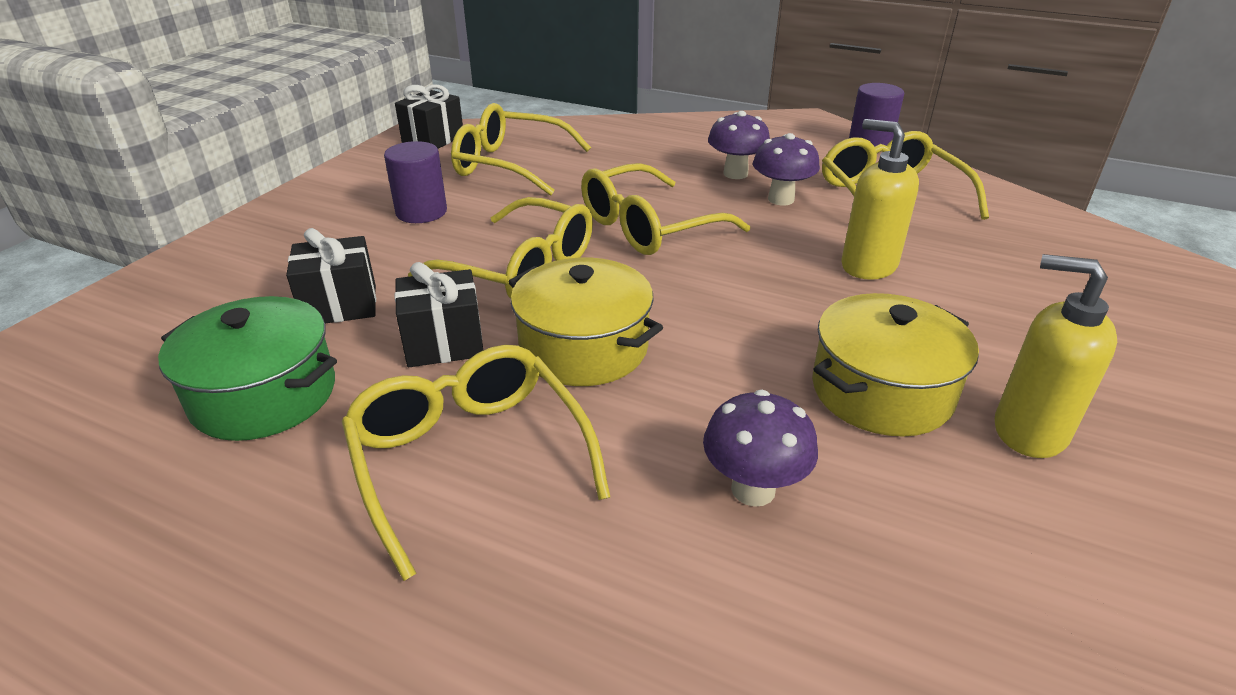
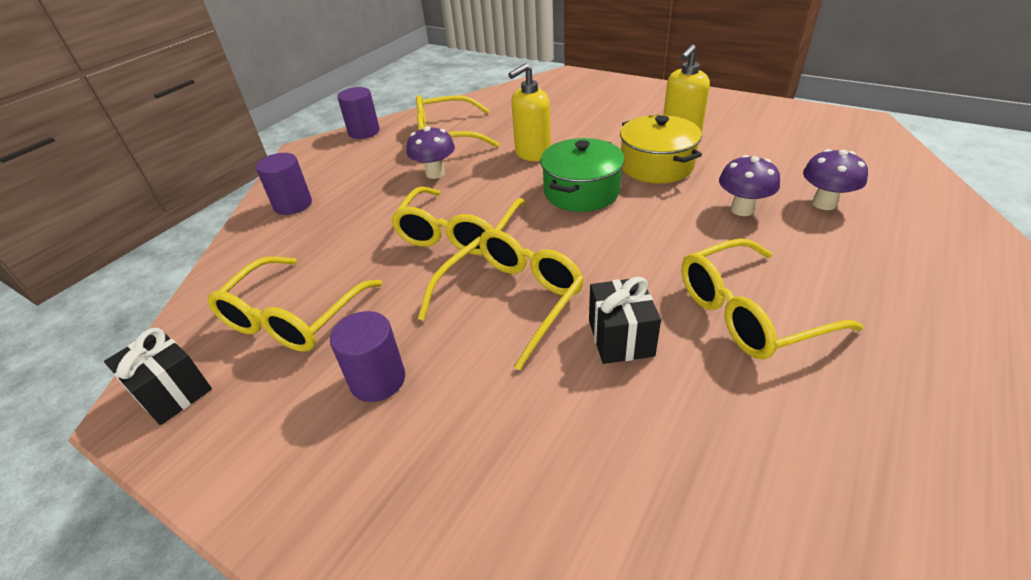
camera: 80 degrees left, 5 degrees up
(264, 395) = (705, 451): green pot -> green pot (581, 192)
(340, 305) = (559, 420): black gift -> none
(584, 348) = (623, 265): yellow pot -> none
(648, 227) = (458, 233): yellow glasses -> yellow glasses turned 45 degrees clockwise
(690, 134) = (293, 204): none -> purple cylinder
(735, 174) = (384, 188): purple mushroom -> purple mushroom (824, 203)

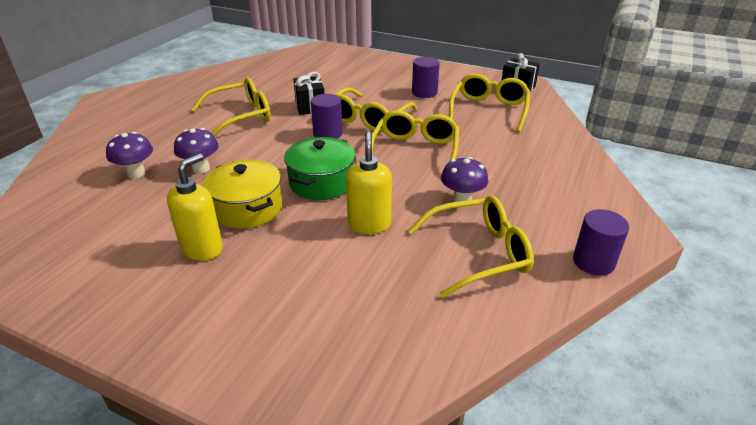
camera: 170 degrees right, 5 degrees down
(293, 204) = (569, 170): purple cylinder -> purple cylinder (327, 134)
(532, 154) = (369, 224): yellow soap dispenser -> yellow soap dispenser turned 45 degrees counterclockwise

